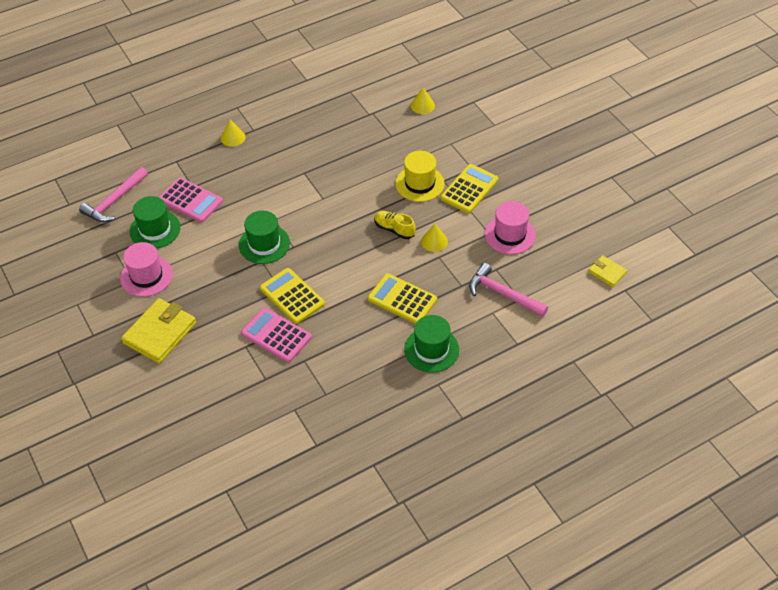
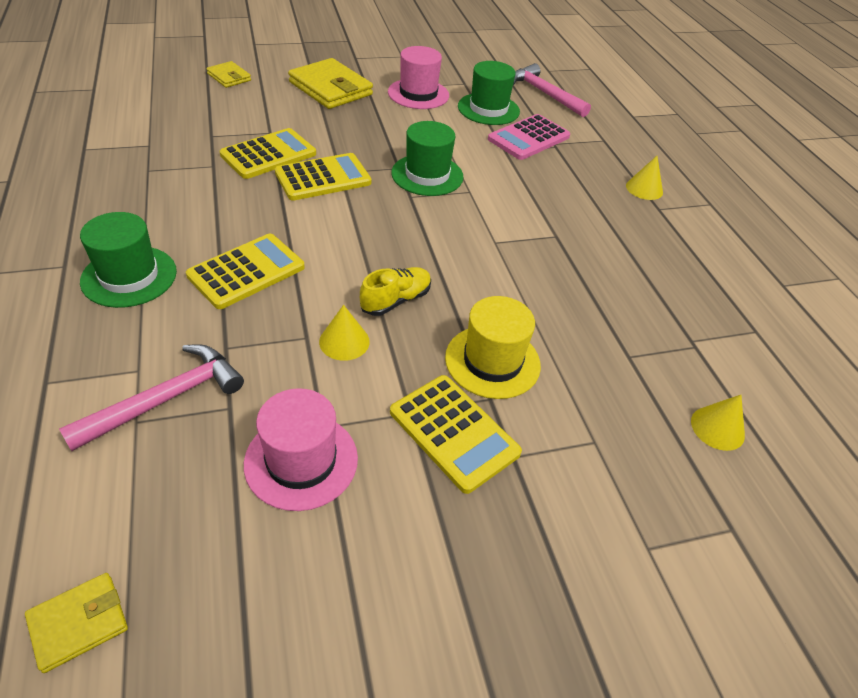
camera: 100 degrees right, 5 degrees down
(167, 407) = (229, 77): none -> yellow wallet
(276, 335) = (269, 154): pink calculator -> yellow calculator

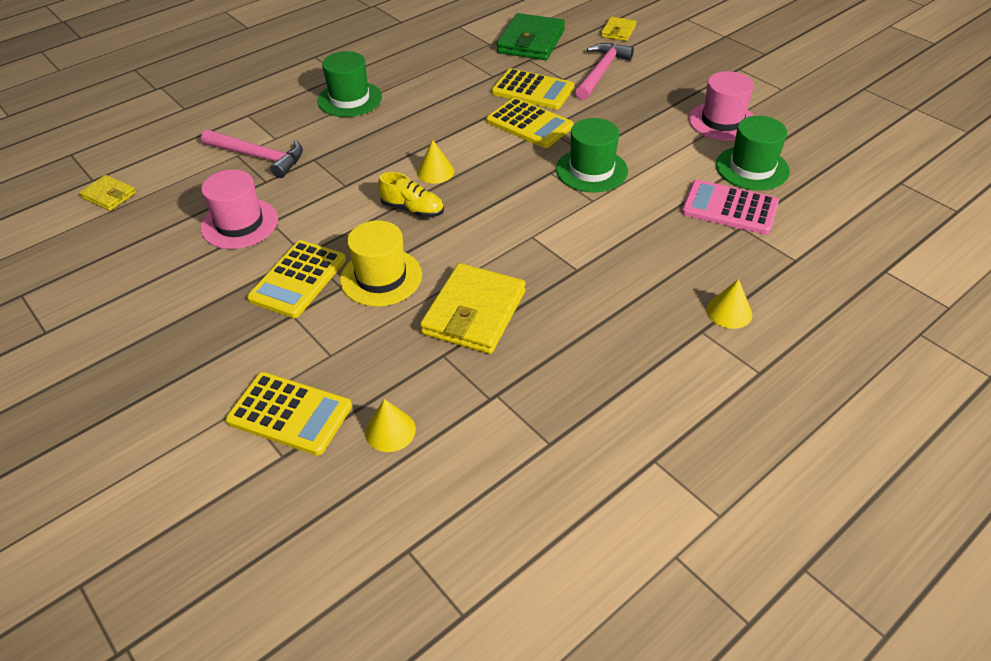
camera: 70 degrees right, 0 degrees up
(181, 122) = (531, 41): none -> green wallet
(246, 272) = (390, 137): yellow calculator -> yellow calculator (289, 414)
(331, 88) = (666, 78): yellow wallet -> yellow wallet (474, 313)
(344, 341) = (352, 202): yellow cone -> yellow cone (435, 172)
(544, 93) = (839, 194): pink hammer -> pink hammer (601, 72)

